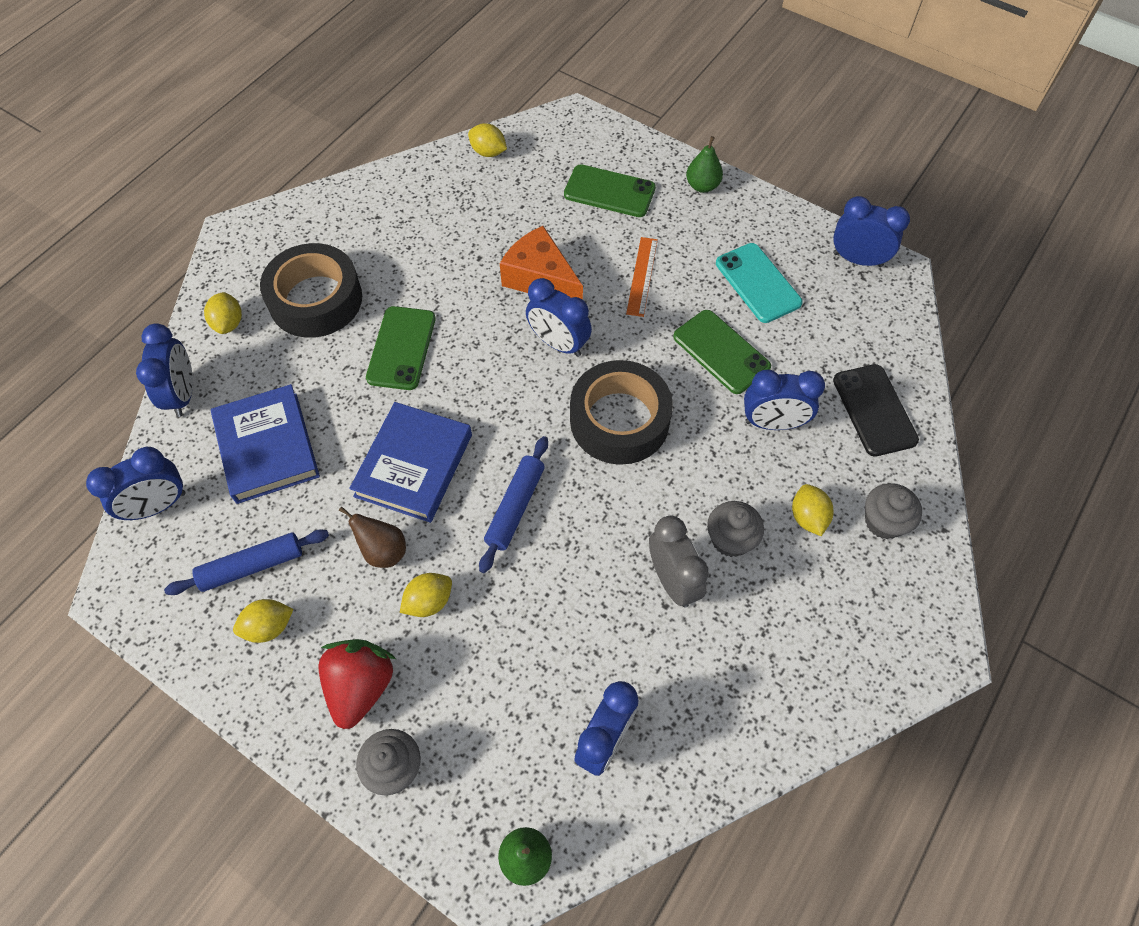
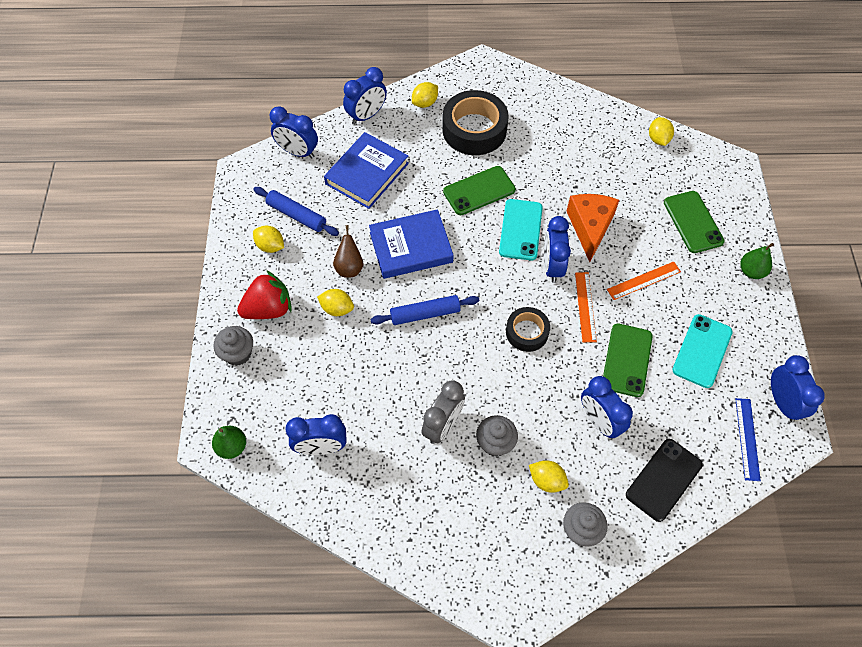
camera: 55 degrees right, 0 degrees up
(487, 342) = (520, 230): none -> turquoise phone
(619, 420) = (527, 332): black tape -> black tape, size x0.58
(631, 346) = (585, 306): none -> orange ruler
(808, 517) = (547, 480): yellow lemon -> yellow lemon turned 75 degrees clockwise
(876, 312) = (747, 439): none -> blue ruler

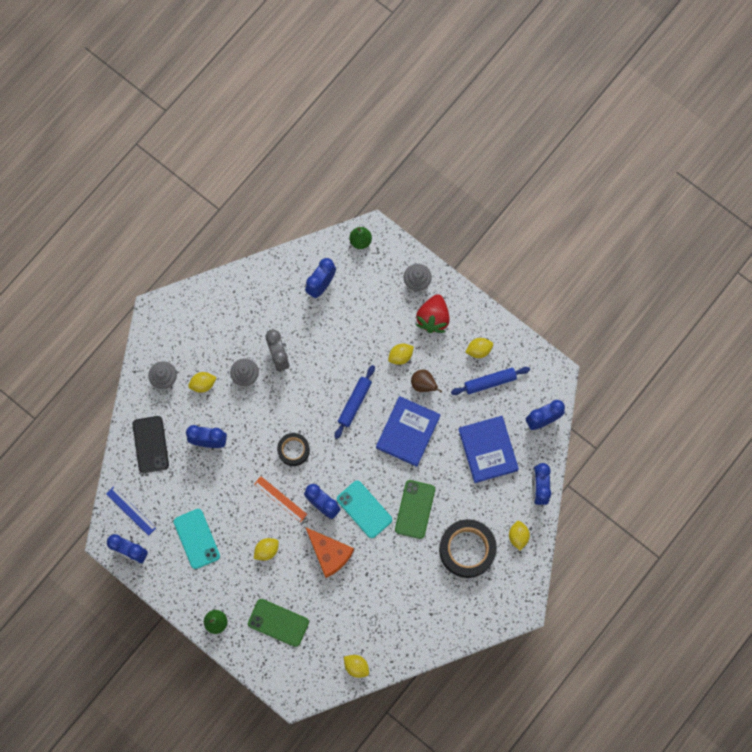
camera: 130 degrees right, 15 degrees up
(627, 360) = (228, 490): green phone -> none
(644, 281) = (266, 550): orange ruler -> yellow lemon

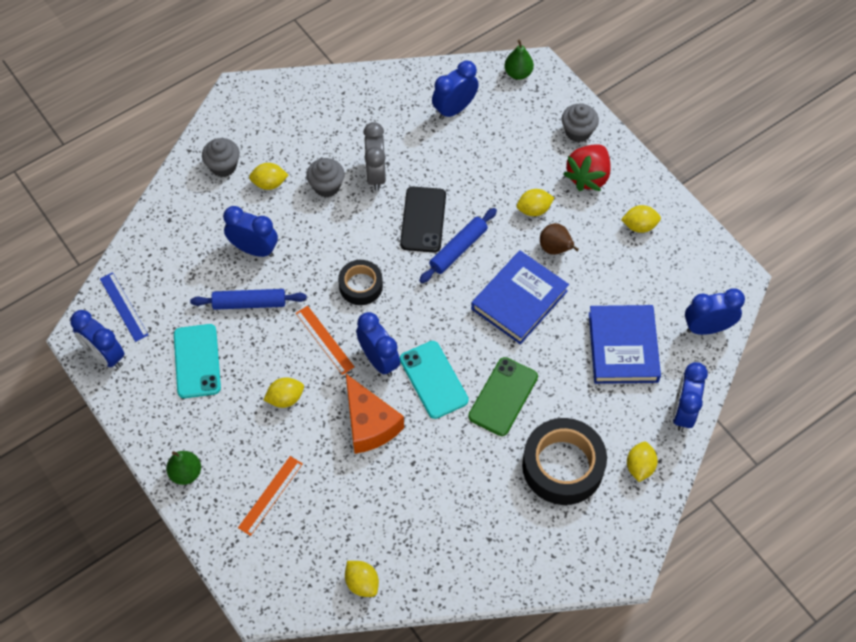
camera: 15 degrees right, 15 degrees down
(150, 444) = (178, 236): black phone -> black phone (423, 219)
(278, 622) = (270, 495): green phone -> orange ruler
(490, 382) = (645, 266): blue rolling pin -> blue rolling pin (249, 303)

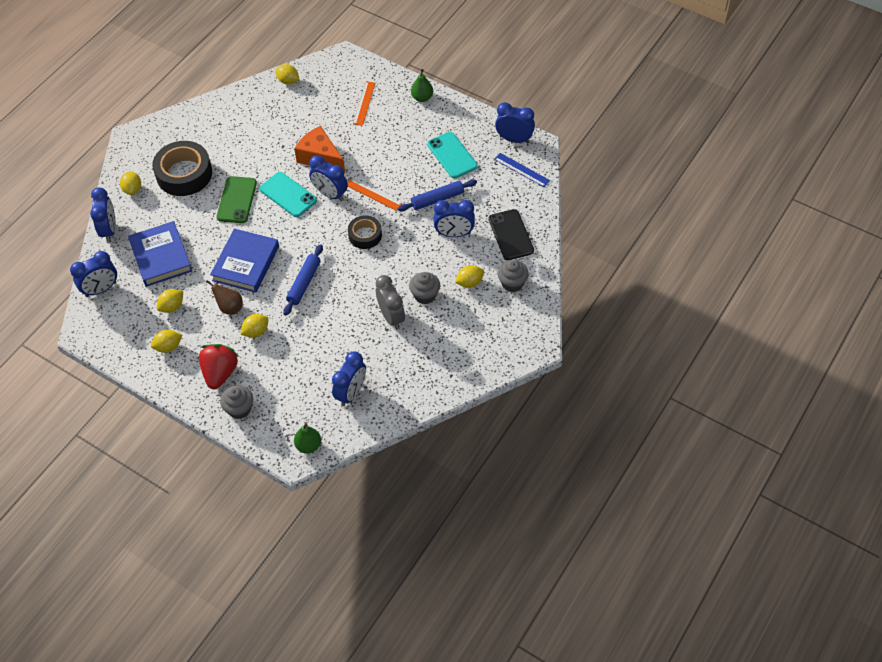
camera: 160 degrees right, 5 degrees down
(285, 398) = (382, 153): yellow lemon -> yellow lemon (172, 307)
(423, 219) = (339, 295): black phone -> black phone (511, 235)

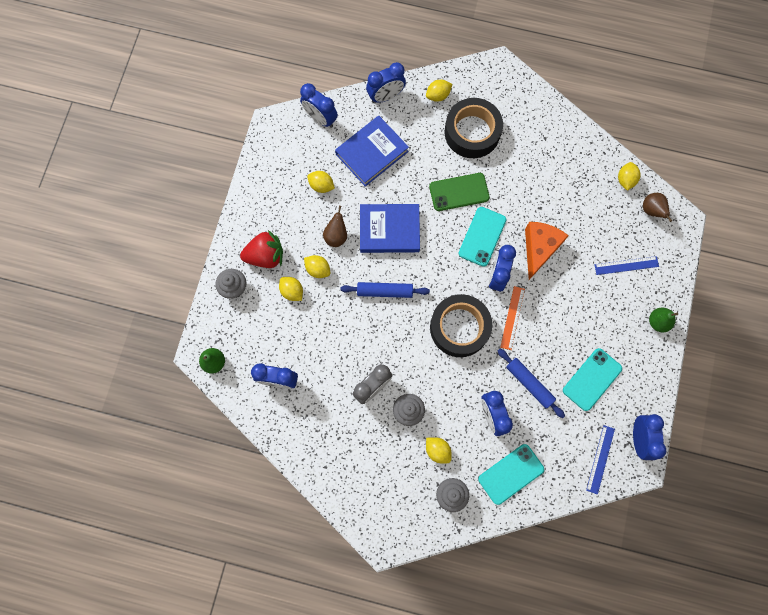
camera: 70 degrees right, 20 degrees up
(168, 347) = (279, 201): yellow lemon -> yellow lemon (292, 291)
(324, 72) = (651, 211): none -> brown pear
(364, 103) = (626, 265): orange ruler -> blue ruler
(365, 235) = (459, 327): black tape -> black tape, size x1.74
(511, 235) = (511, 474): black phone -> turquoise phone

